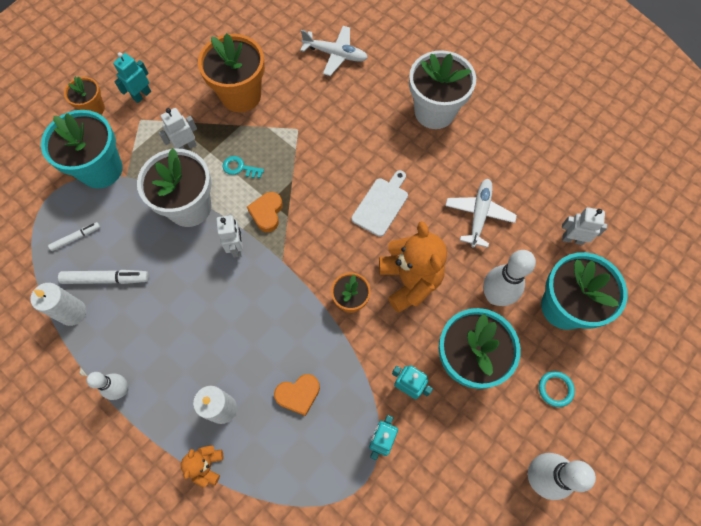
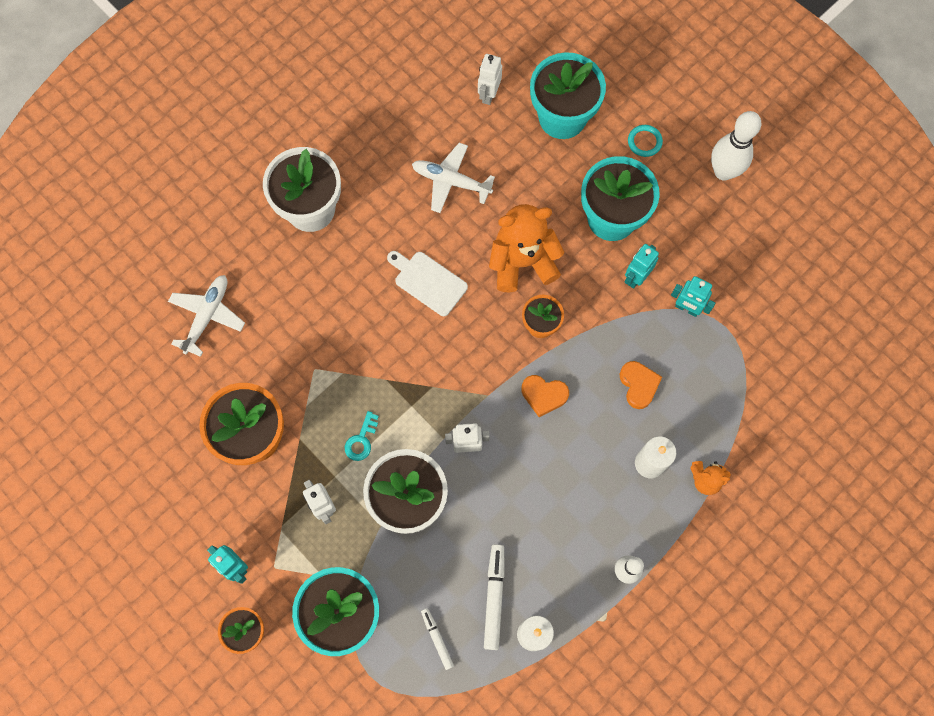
camera: 85 degrees left, 5 degrees up
(267, 213) = (426, 410): orange heart -> orange heart (544, 395)
(495, 296) = (546, 180): white bowling pin -> none

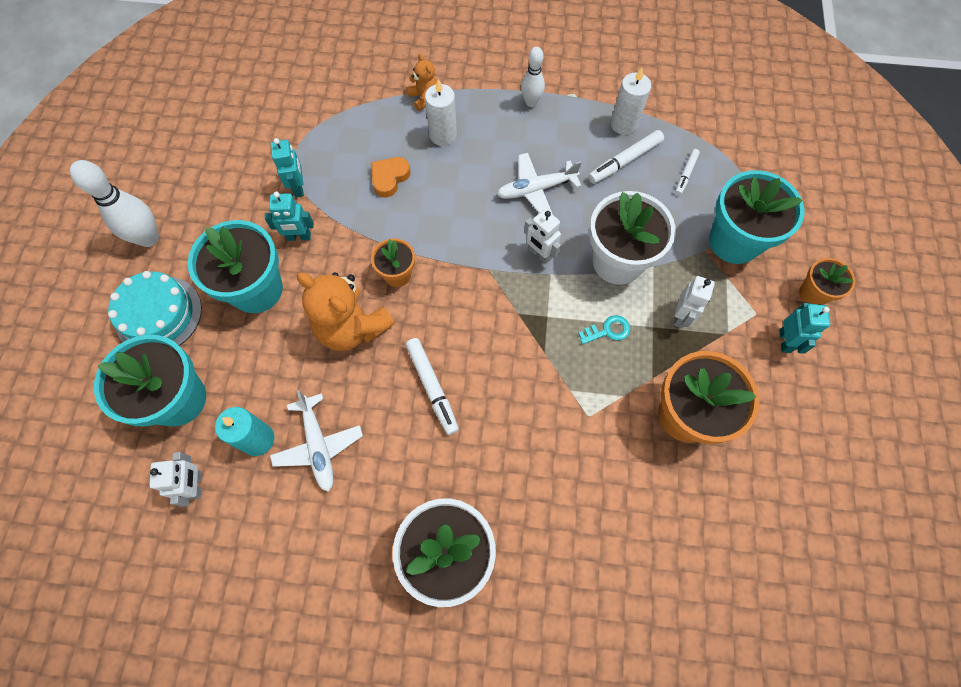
camera: 130 degrees left, 5 degrees down
(207, 316) = (631, 555): white plane -> white plane (536, 189)
(428, 282) = (432, 387): white cutting board -> white marker
(488, 94) = (196, 485): white robot -> white robot turned 75 degrees counterclockwise
(488, 148) = (258, 439): none -> turquoise candle
(544, 395) = (453, 232): orange heart -> none
(644, 142) = (159, 314): turquoise ring -> turquoise cake

